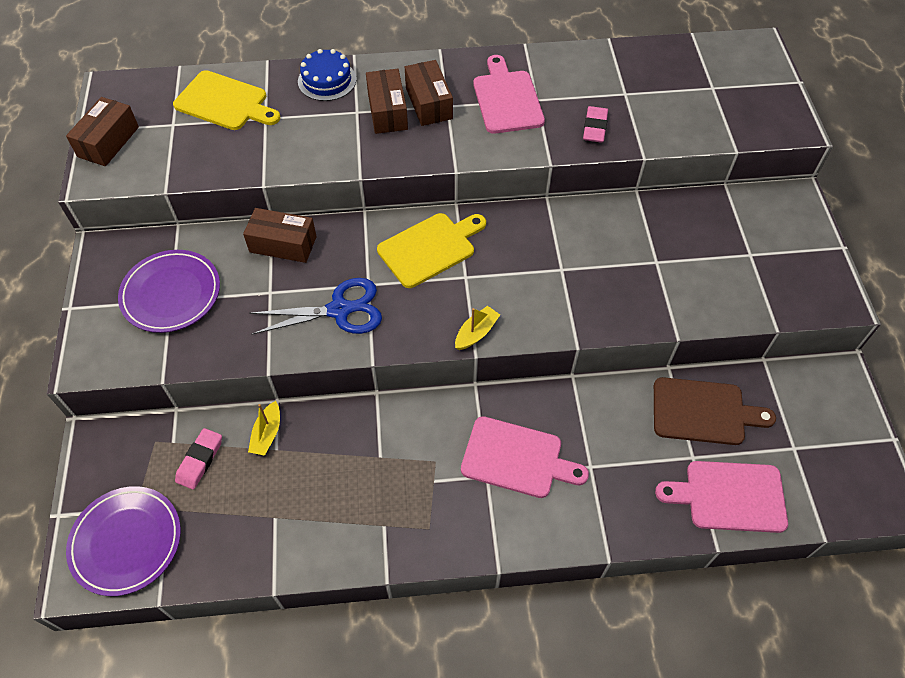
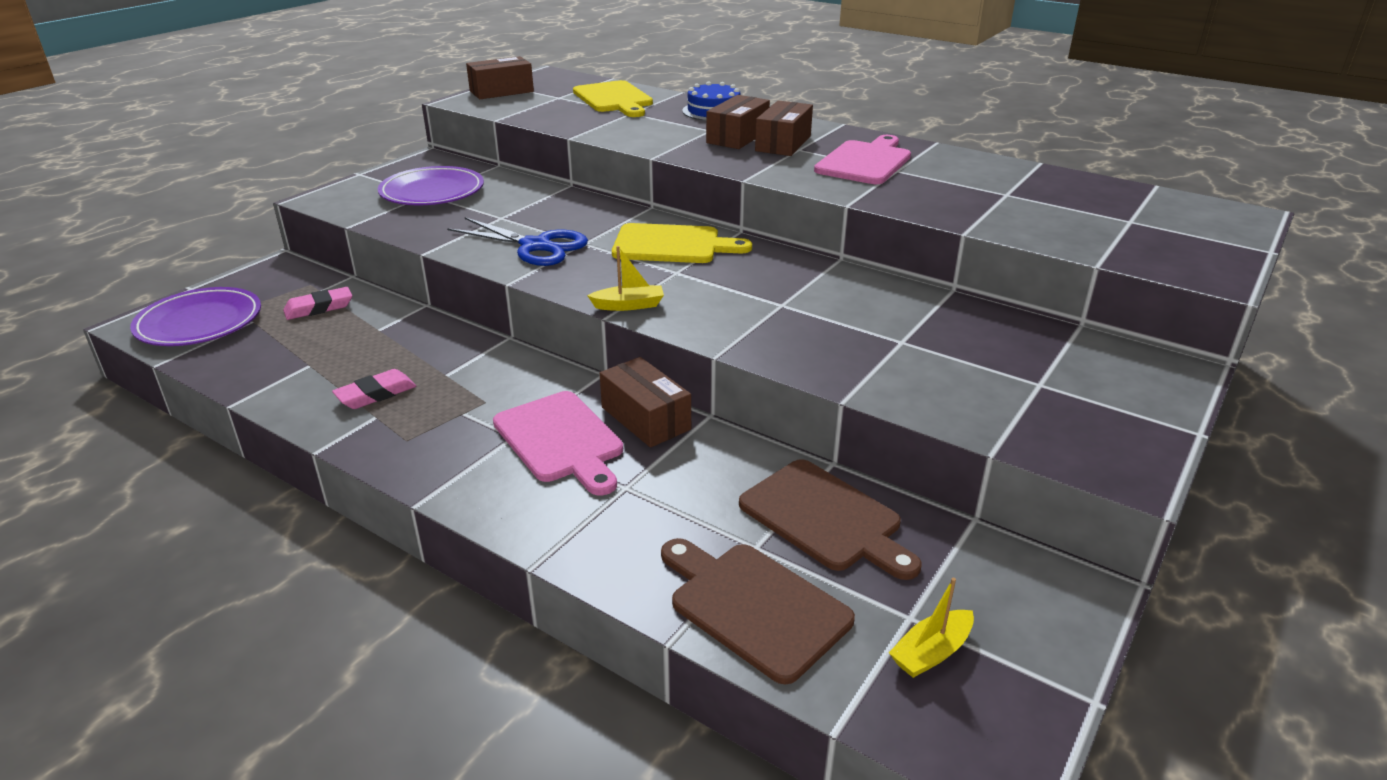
camera: 40 degrees right, 25 degrees down
(267, 434) = (387, 318): yellow boat -> yellow boat (931, 652)
(283, 244) = (554, 200): brown box -> brown box (645, 418)
(595, 127) = (935, 201): pink eraser -> pink eraser (376, 394)
(729, 496) = (754, 606): pink cutting board -> brown cutting board

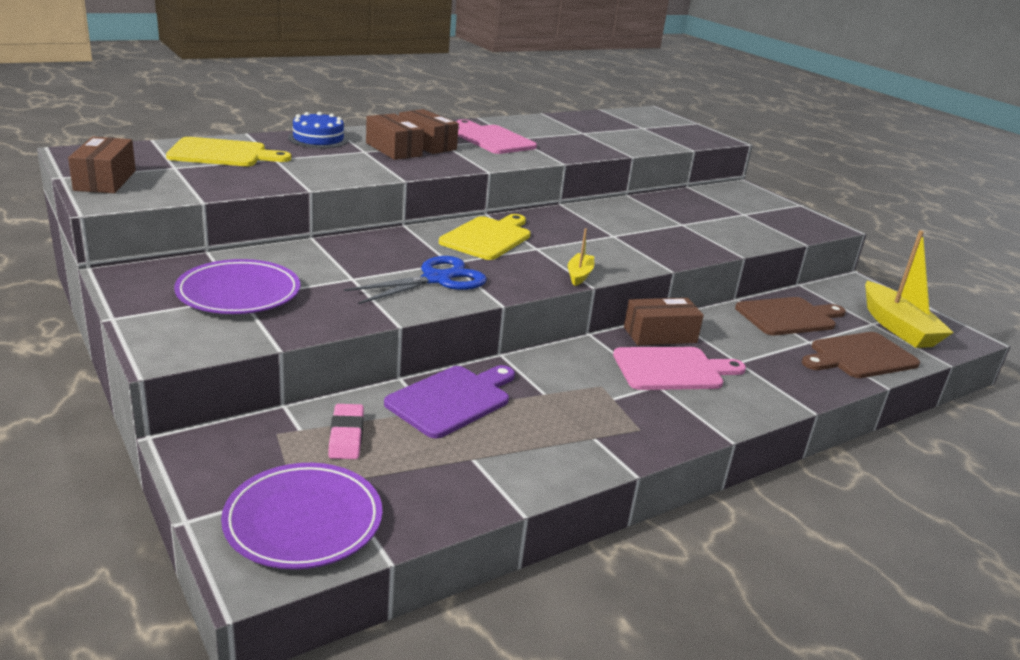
camera: 70 degrees left, 5 degrees down
(376, 394) = (556, 431): pink eraser -> none
(403, 334) = (452, 400): none -> purple cutting board
(931, 652) = (897, 327): yellow boat -> yellow boat, size x2.05

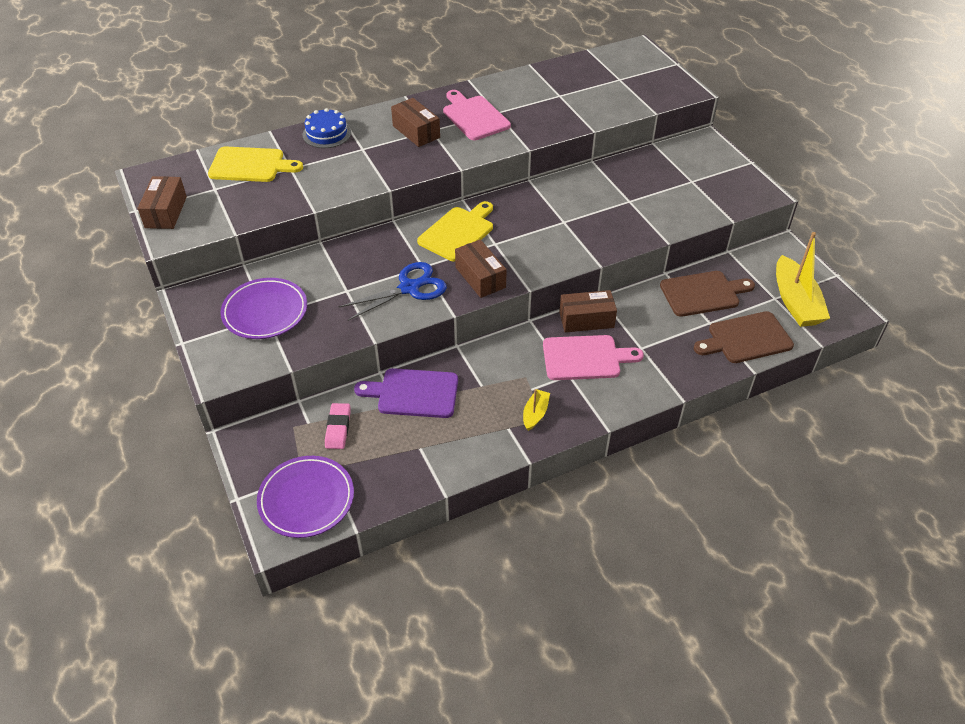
camera: 10 degrees right, 20 degrees up
(393, 149) = (387, 143): brown box -> brown box (480, 277)
(452, 400) = (413, 393): purple cutting board -> purple cutting board turned 135 degrees counterclockwise
(579, 275) = (522, 276): yellow boat -> yellow boat (535, 414)

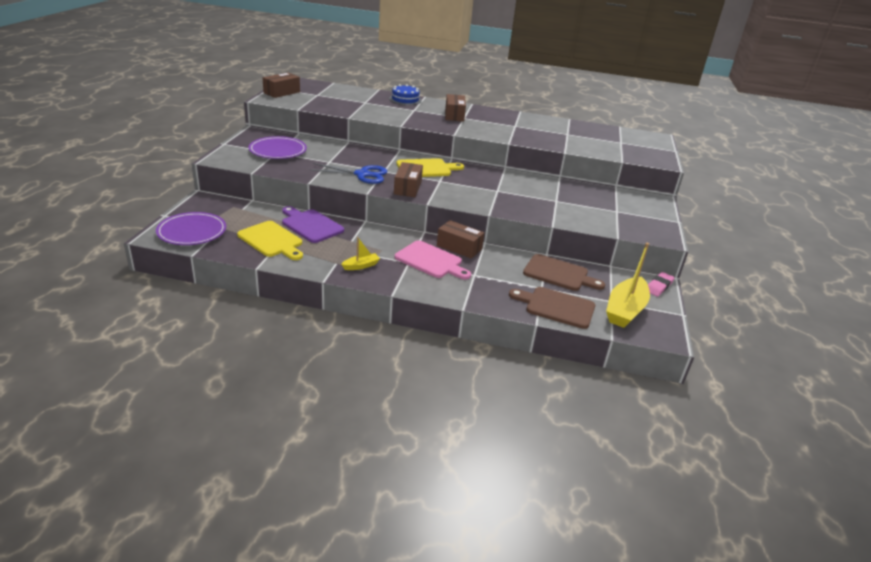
camera: 35 degrees right, 15 degrees down
(250, 165) = (348, 94): yellow cutting board -> yellow cutting board (272, 240)
(338, 428) = (252, 217): pink eraser -> pink eraser (659, 286)
(474, 117) = (498, 122): pink cutting board -> none

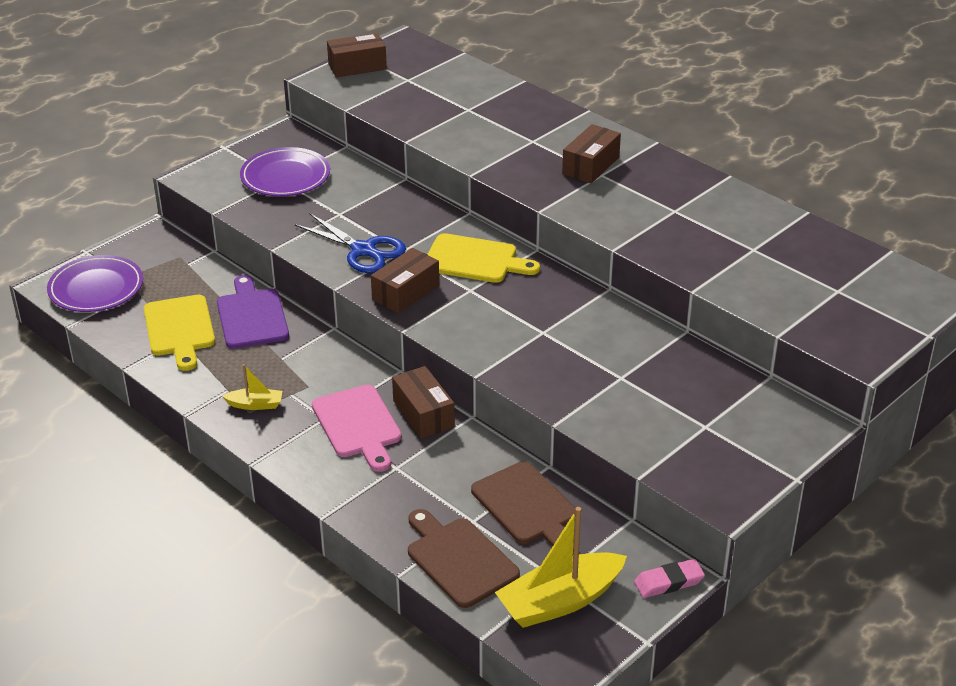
camera: 35 degrees right, 5 degrees up
(405, 99) = (544, 113): blue cake -> none

